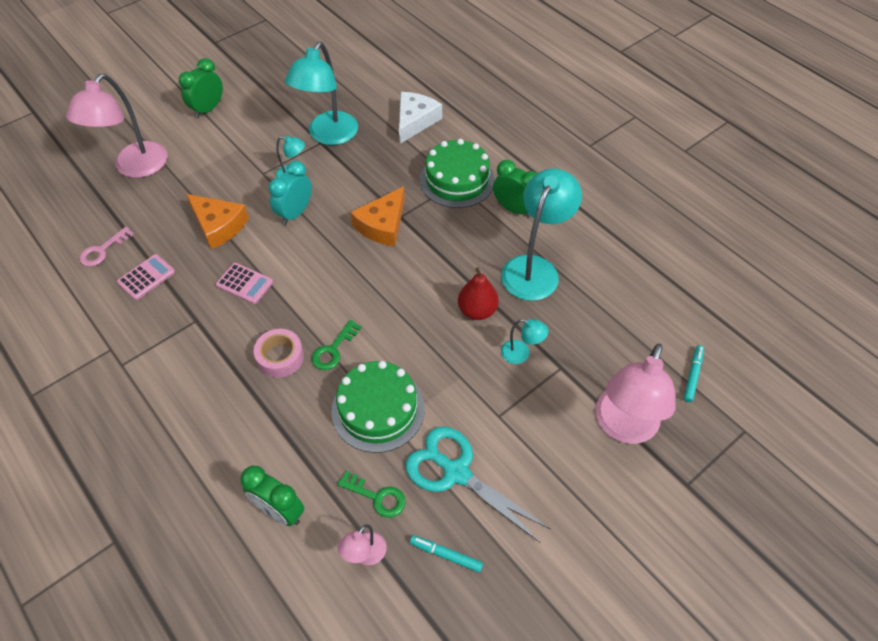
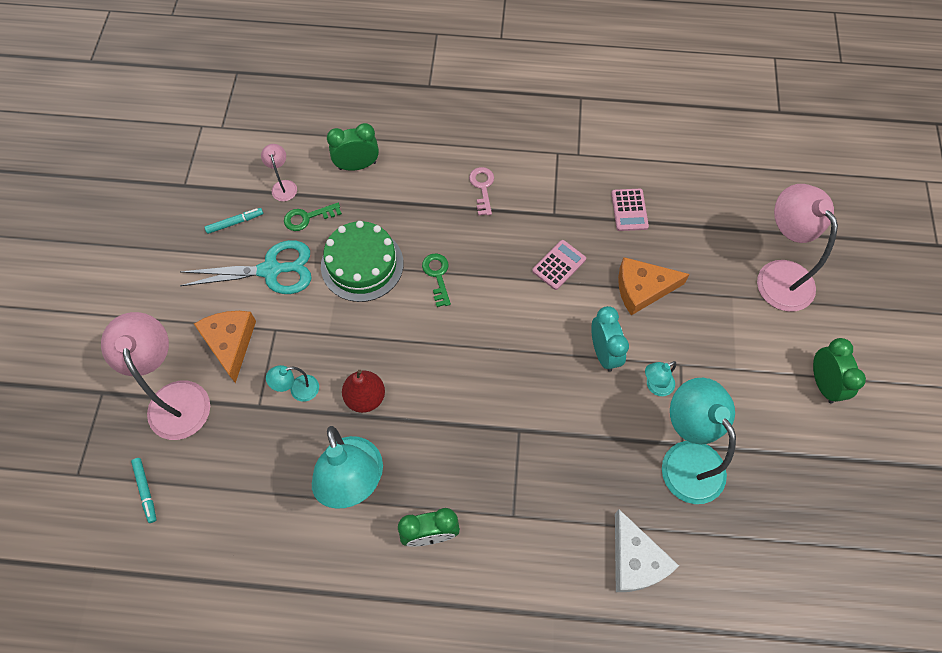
camera: 135 degrees right, 10 degrees up
(102, 250) = (687, 200): pink key -> pink key (482, 187)
(244, 284) = (559, 265): pink calculator -> pink calculator turned 150 degrees clockwise
(280, 357) = (466, 240): pink tape -> none
(382, 225) = (523, 407): orange cheese -> orange cheese (230, 343)
(457, 180) = (515, 520): green cake -> none

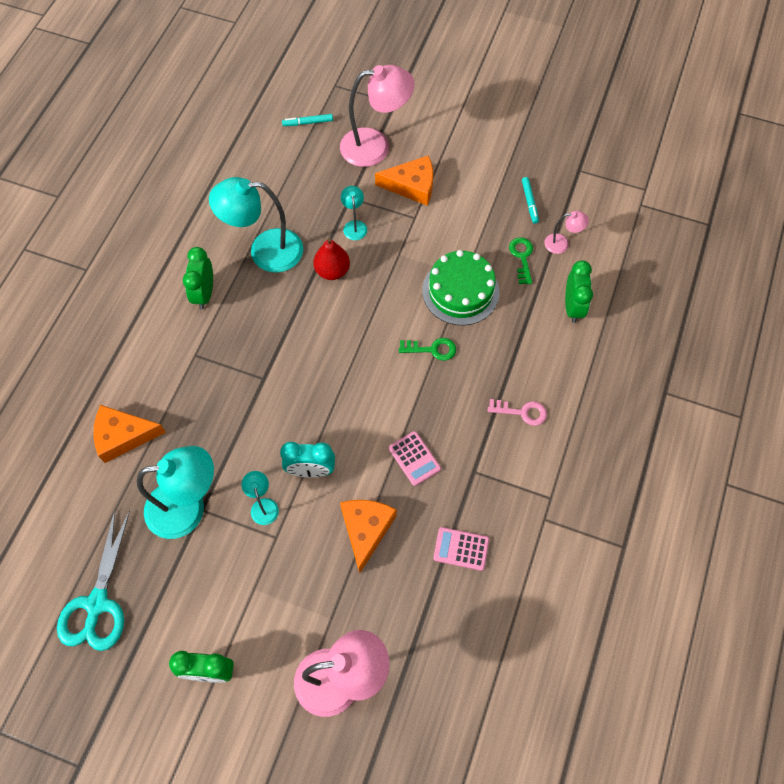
camera: 105 degrees right, 0 degrees up
(271, 270) = (473, 222): turquoise scissors -> turquoise scissors (97, 604)
(635, 560) = (123, 436): white cheese -> orange cheese

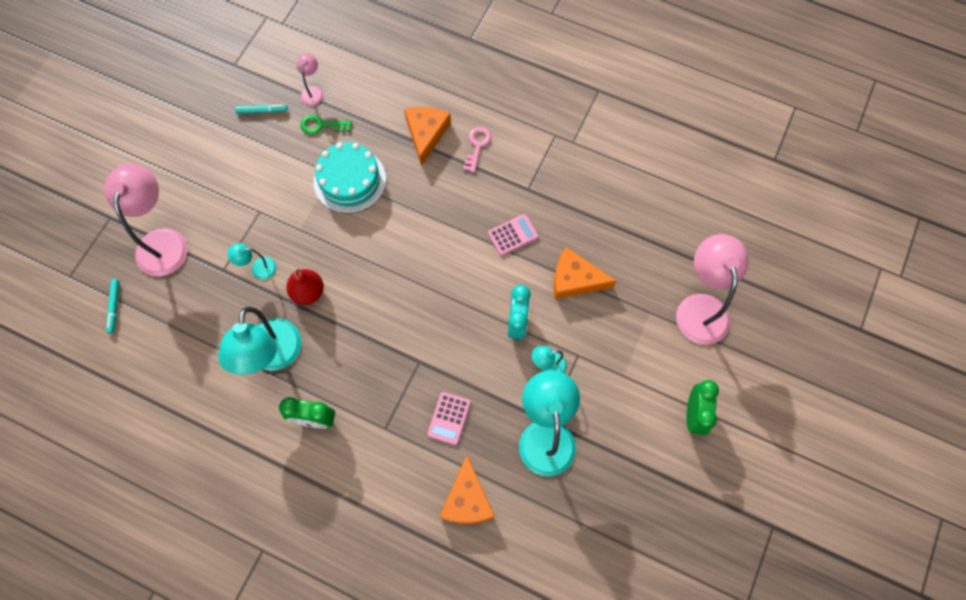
camera: 85 degrees left, 5 degrees up
(97, 604) = (633, 517): turquoise scissors -> none
(412, 186) = (220, 211): orange cheese -> orange cheese (426, 134)
(432, 349) = (407, 210): green key -> none
(460, 291) = (350, 180): green cake -> turquoise cake
(461, 549) = (595, 207): pink calculator -> pink calculator (449, 418)
(573, 307) = (380, 92): green clock -> none

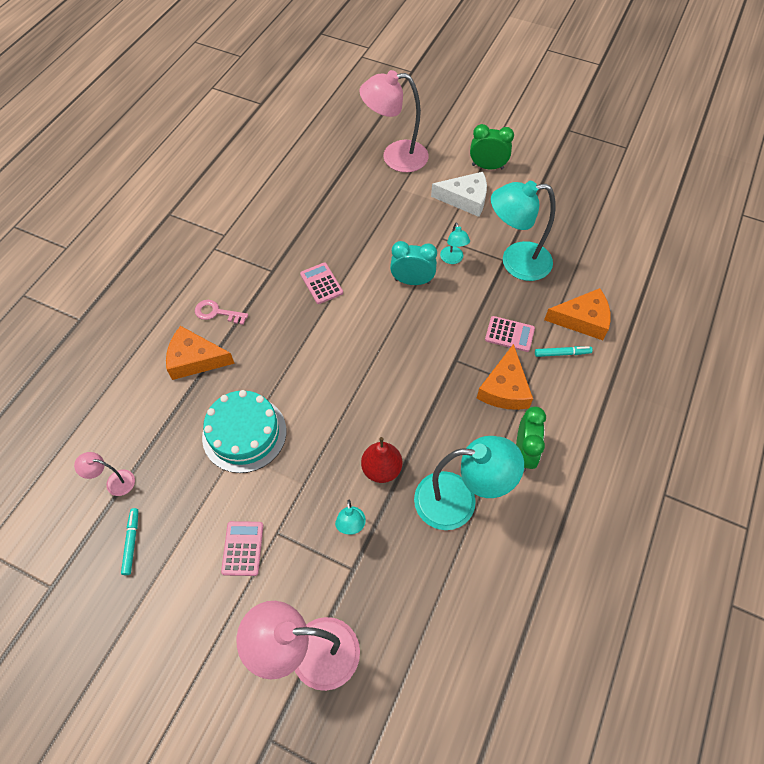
camera: 90 degrees left, 10 degrees down
(114, 307) = (402, 709): turquoise marker -> turquoise marker (562, 353)
(249, 188) = (242, 548): none -> pink calculator
(321, 125) = (165, 468): green key -> none
(575, 279) = (369, 237): orange cheese -> orange cheese (504, 388)
(638, 384) = (465, 199): none -> white cheese

